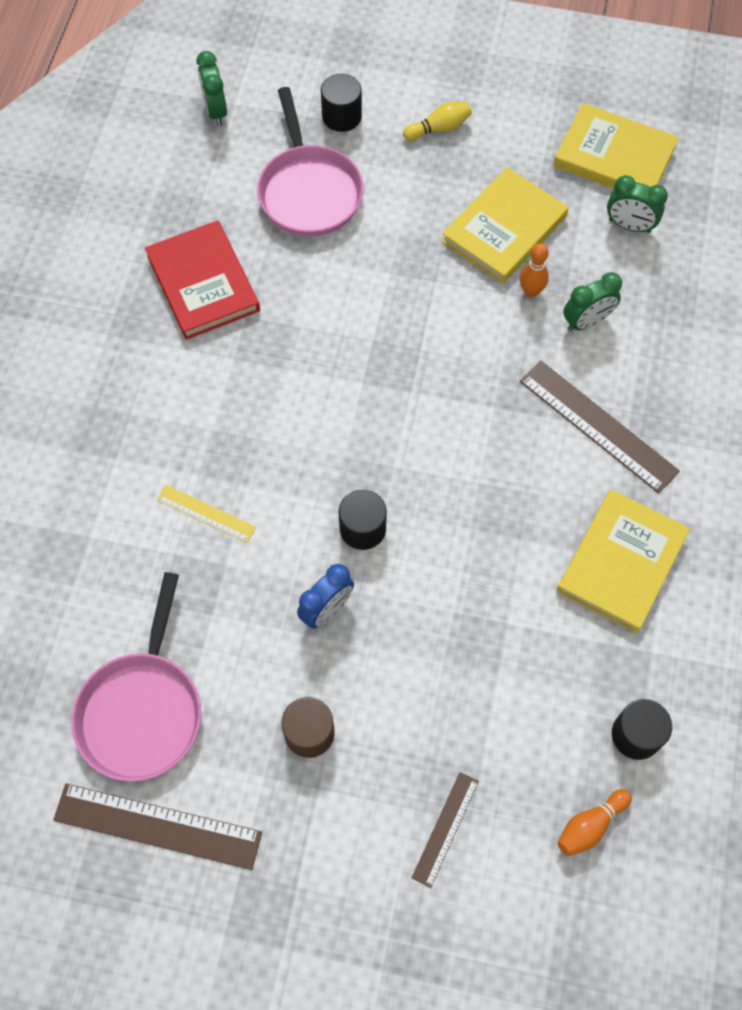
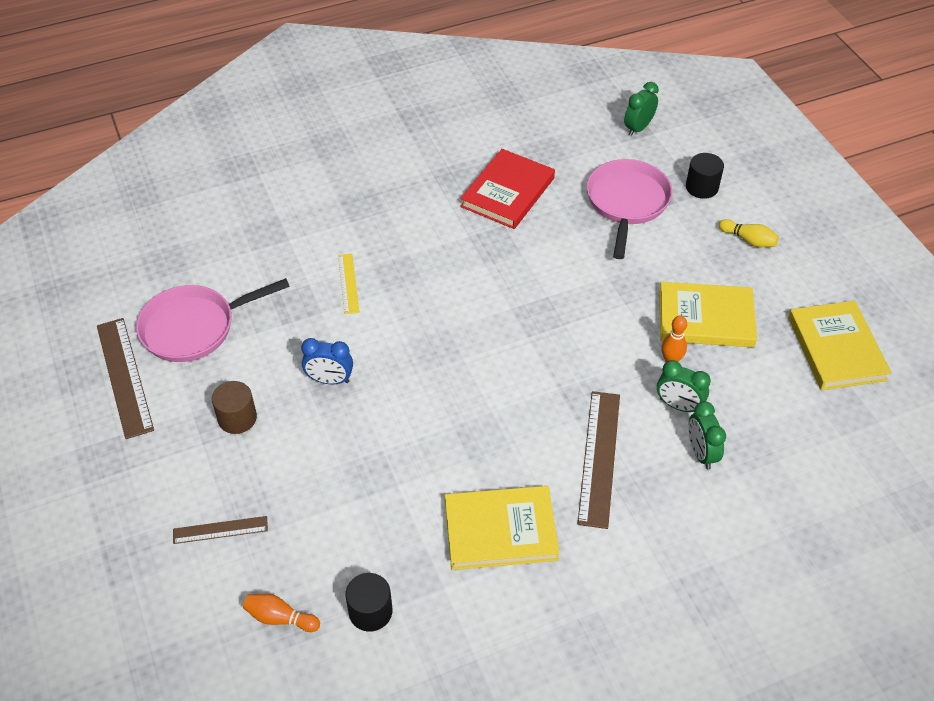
camera: 55 degrees right, 15 degrees down
(309, 191) = (627, 203): pink pan -> pink pan turned 150 degrees clockwise
(362, 528) = (403, 367): black cylinder -> none
(629, 226) = (786, 389): green clock -> green clock (701, 453)

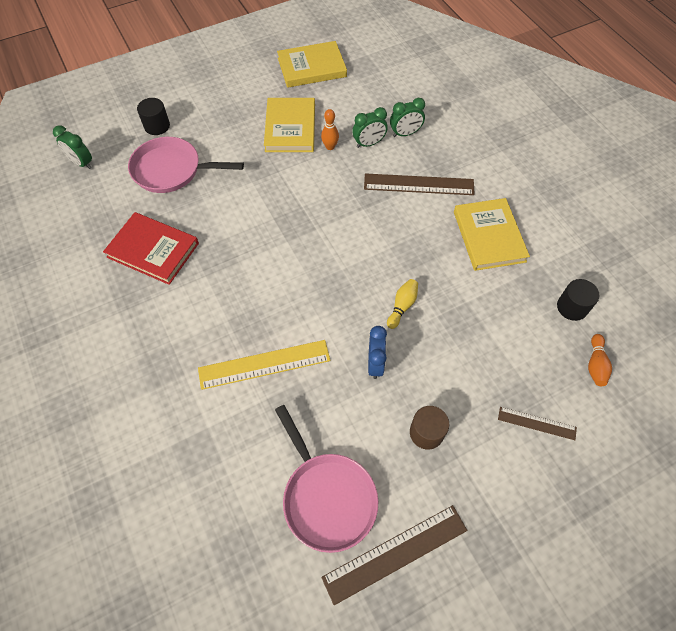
camera: 95 degrees left, 10 degrees up
(220, 530) = (537, 423): brown ruler -> brown ruler turned 60 degrees counterclockwise
(348, 283) = (264, 364): yellow ruler -> yellow ruler, size x1.79
(678, 406) = (369, 143): green clock -> green clock turned 45 degrees clockwise
(748, 240) = (214, 103): yellow bowling pin -> yellow bowling pin (402, 306)

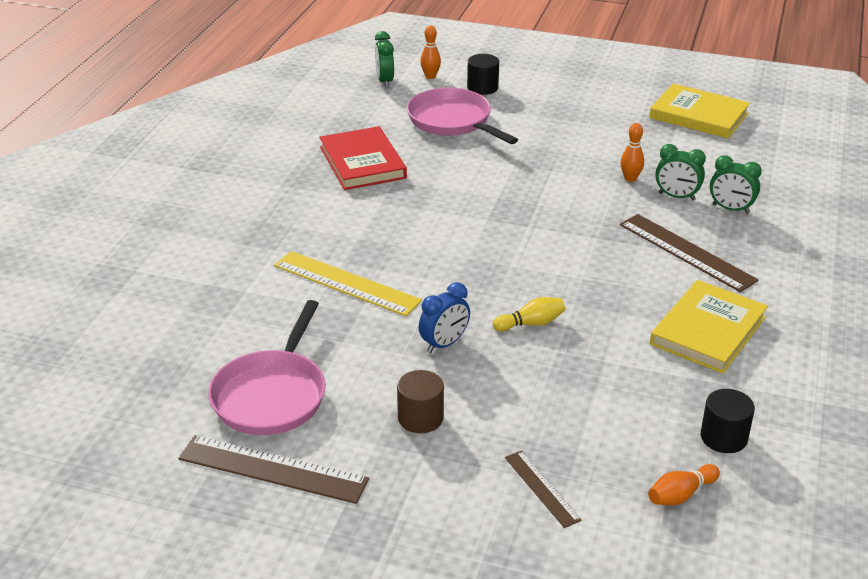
camera: 45 degrees right, 25 degrees down
(109, 138) = (430, 76): none -> orange bowling pin
(290, 128) = (609, 147): yellow book -> none

